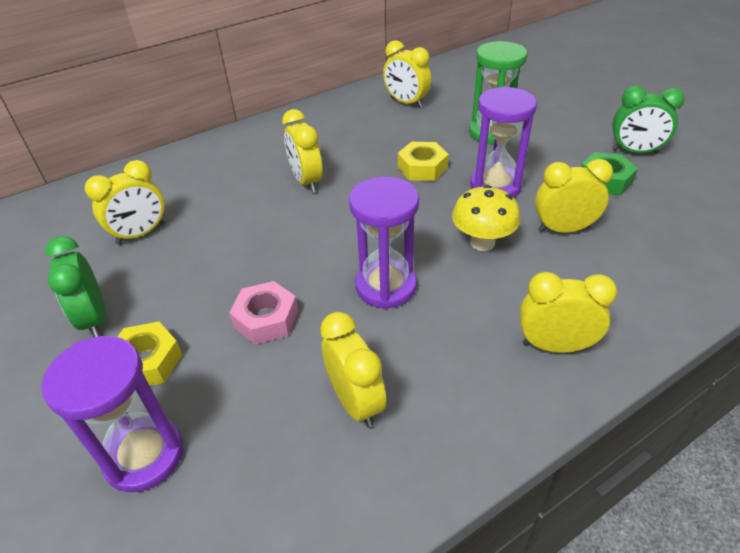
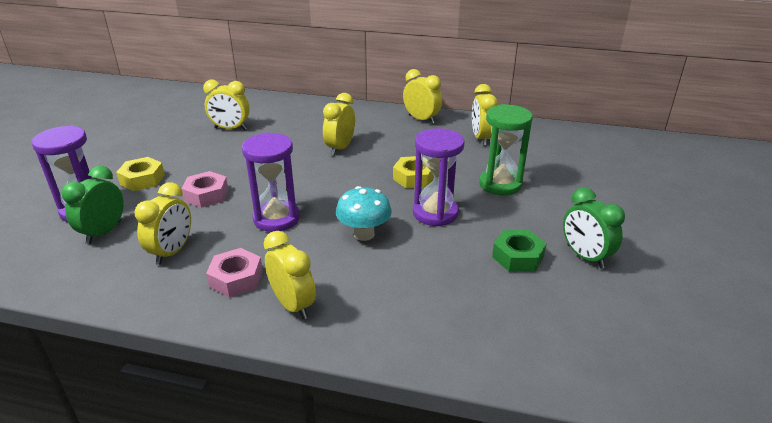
camera: 45 degrees right, 10 degrees down
(94, 319) = (157, 151): green clock -> green clock (104, 232)
(467, 368) = (236, 278): none -> pink nut
(482, 242) = (364, 234): yellow mushroom -> turquoise mushroom
(563, 229) = (425, 261): yellow clock -> yellow clock (421, 119)

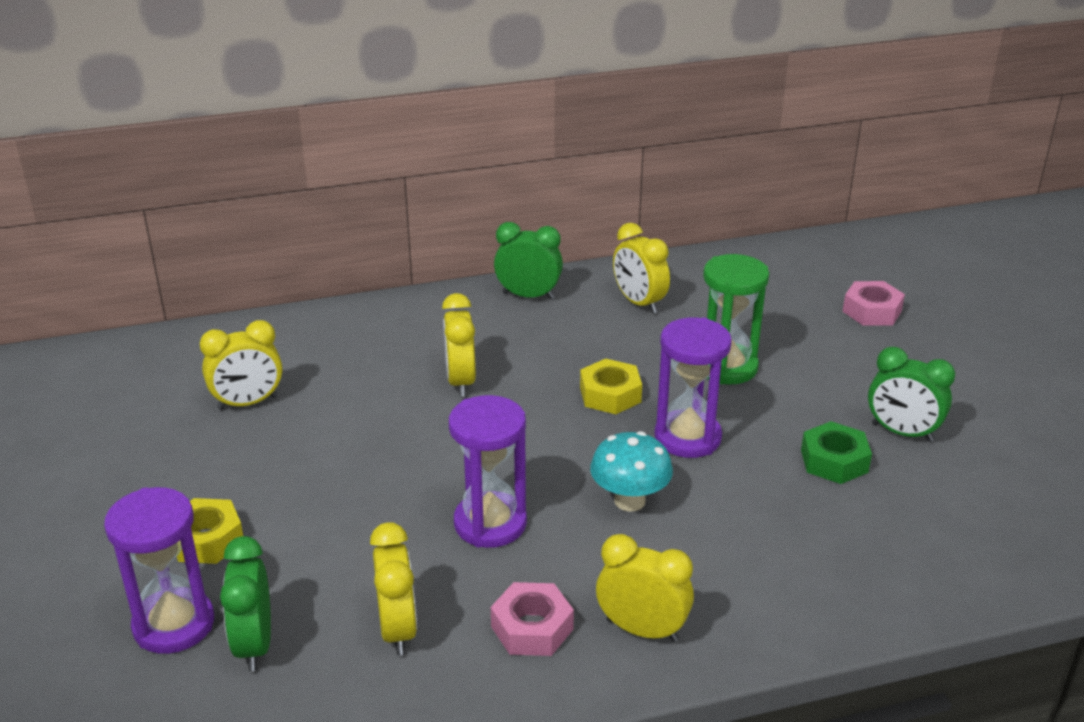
camera: 30 degrees left, 0 degrees up
(206, 195) = (344, 526): pink nut -> pink nut (872, 311)
(421, 119) = (528, 296): yellow clock -> green clock

